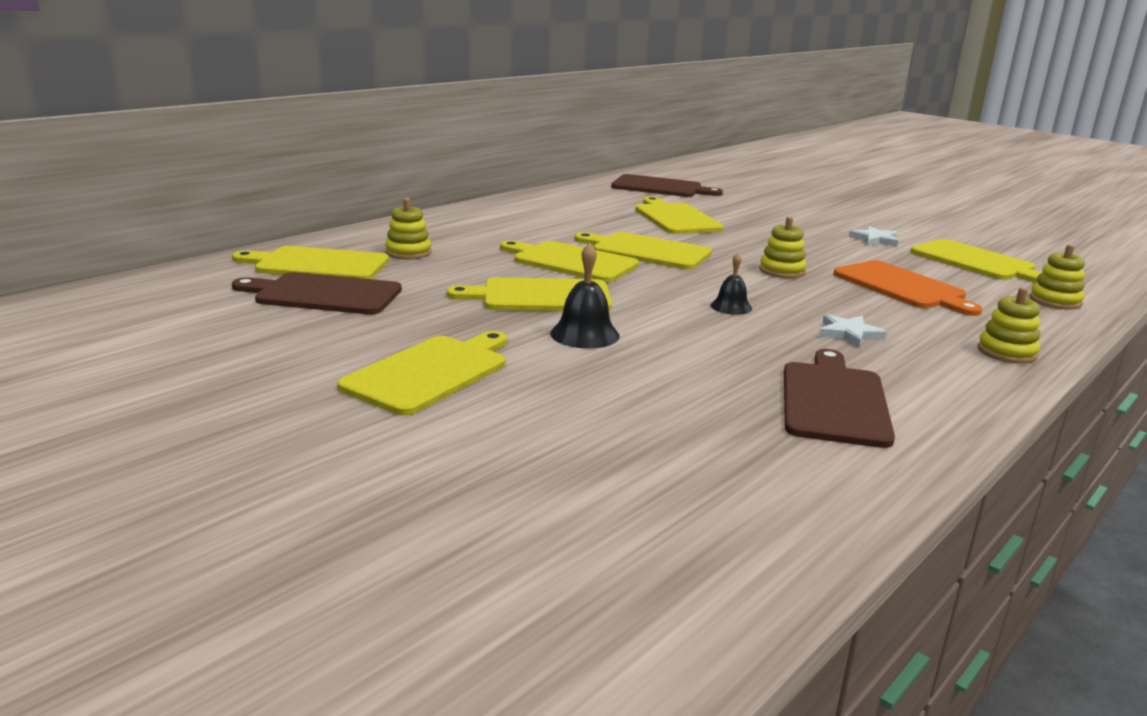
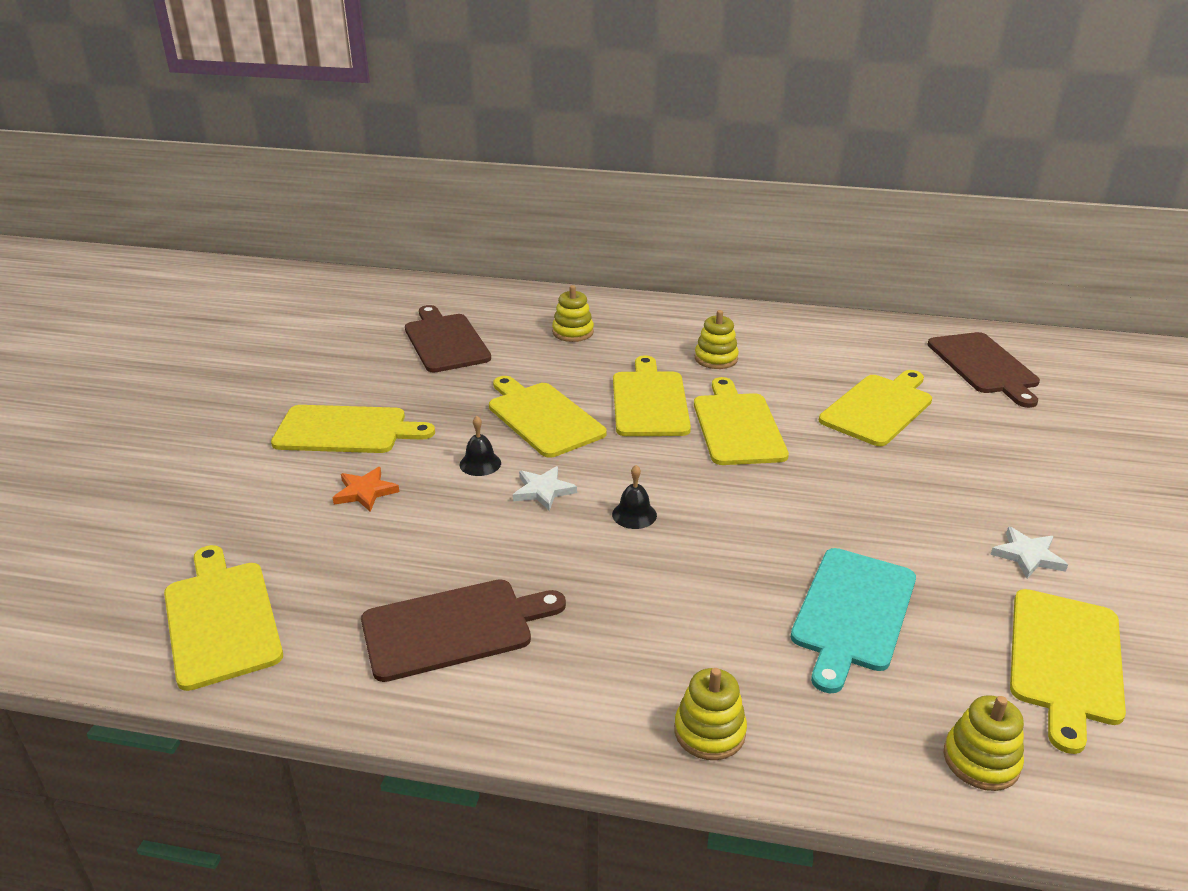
camera: 60 degrees right, 10 degrees up
(317, 265) = (500, 315): yellow cutting board -> yellow cutting board (221, 619)
(569, 389) = (365, 492): none -> orange star
(584, 334) = (480, 463): black bell -> black bell, size x0.66
(782, 271) = (789, 517): yellow stacking toy -> yellow stacking toy (716, 359)
(849, 334) = (640, 603): white star -> white star (543, 490)
(902, 287) = (853, 613): orange cutting board -> turquoise cutting board

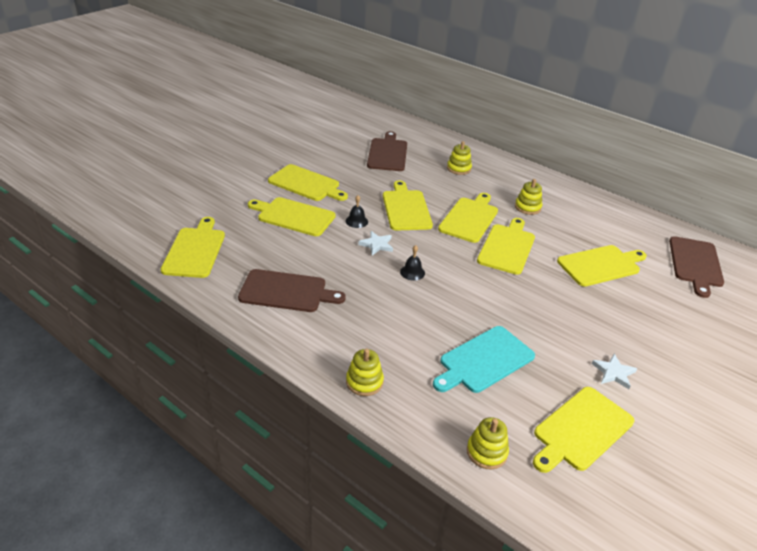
camera: 25 degrees right, 5 degrees up
(365, 492) = (293, 216): orange star -> yellow cutting board

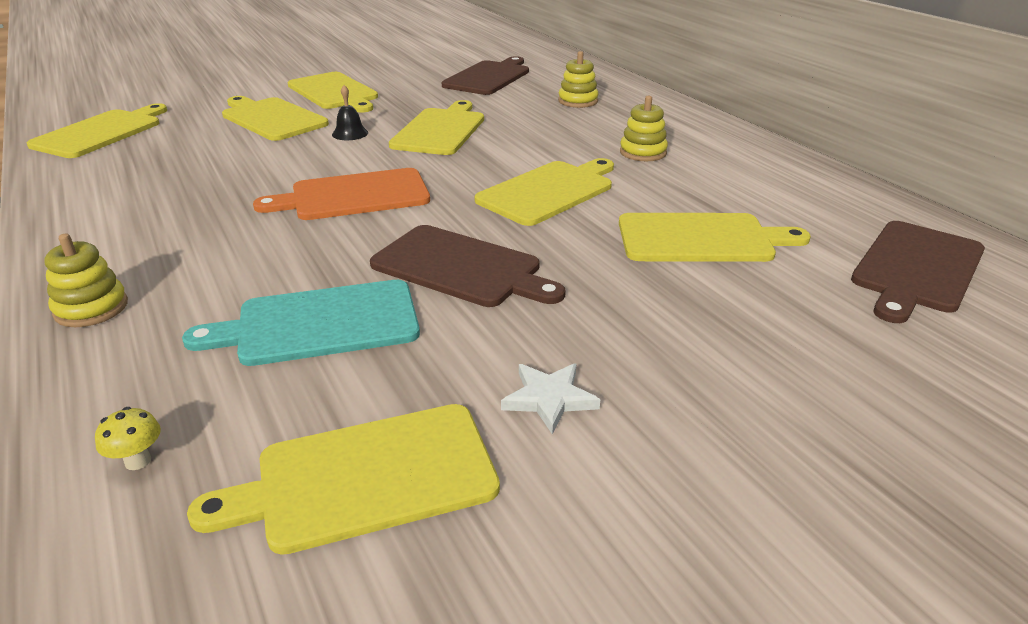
camera: 25 degrees right, 5 degrees down
(286, 291) = (147, 187): brown cutting board -> brown cutting board (462, 267)
(376, 245) = (343, 160): white star -> none
(412, 272) = (354, 196): black bell -> orange cutting board
(469, 218) = (526, 152): yellow cutting board -> none
(486, 452) = (138, 461): yellow stacking toy -> yellow mushroom

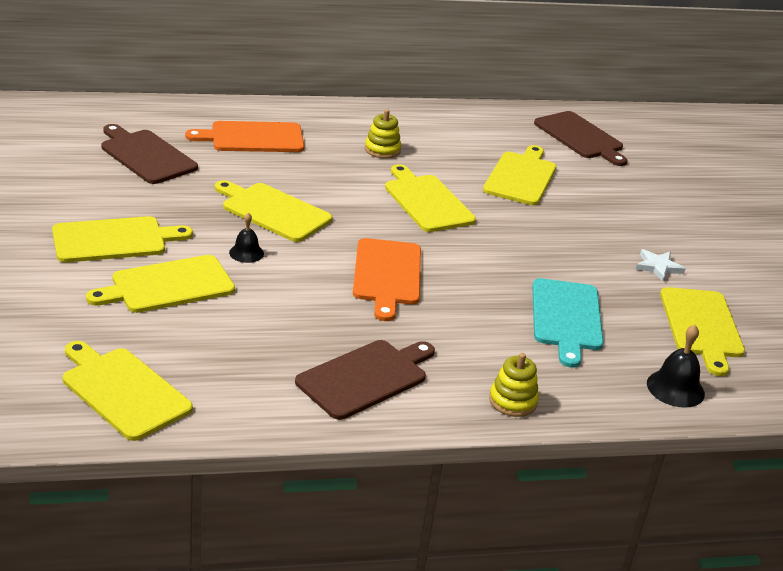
camera: 75 degrees left, 0 degrees up
(138, 461) = (675, 388): yellow mushroom -> black bell
(462, 267) = (520, 258): brown cutting board -> brown cutting board (365, 377)
(578, 101) = (253, 138): yellow stacking toy -> orange cutting board

